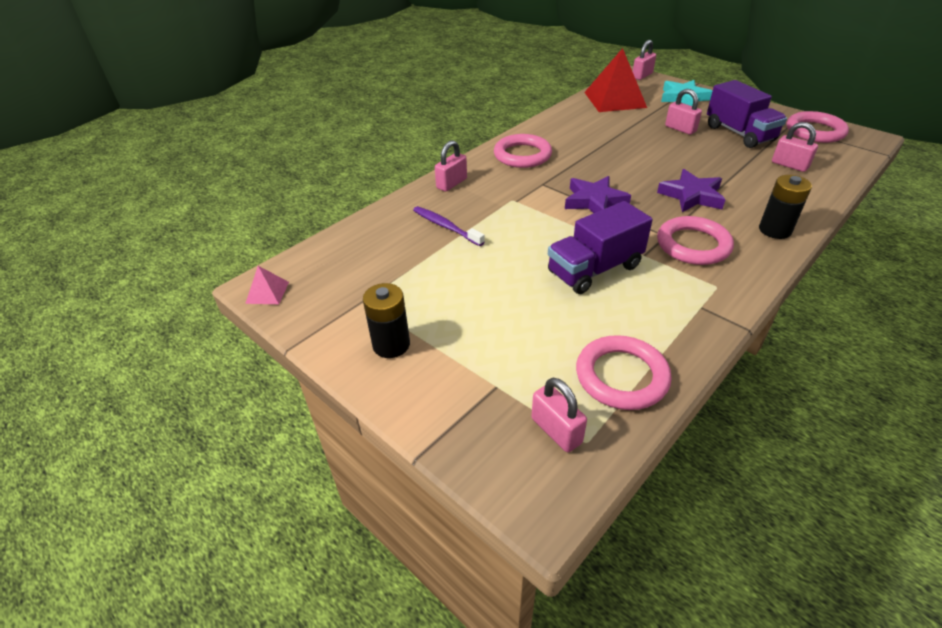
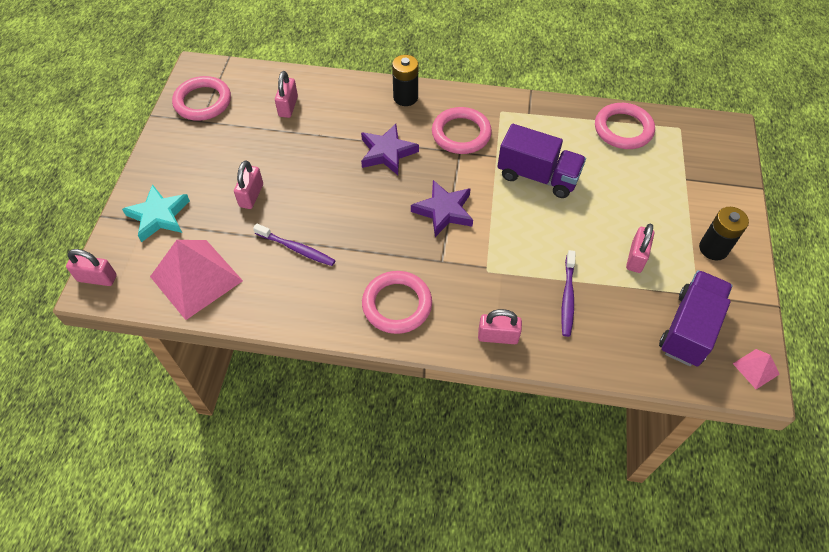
camera: 125 degrees left, 15 degrees up
(556, 430) = (686, 141): pink padlock -> pink padlock (636, 257)
(610, 133) = (296, 249): none -> purple toothbrush
(615, 99) = (196, 278): red pyramid -> pink pyramid
(739, 133) = (237, 150): purple truck -> purple truck (689, 328)

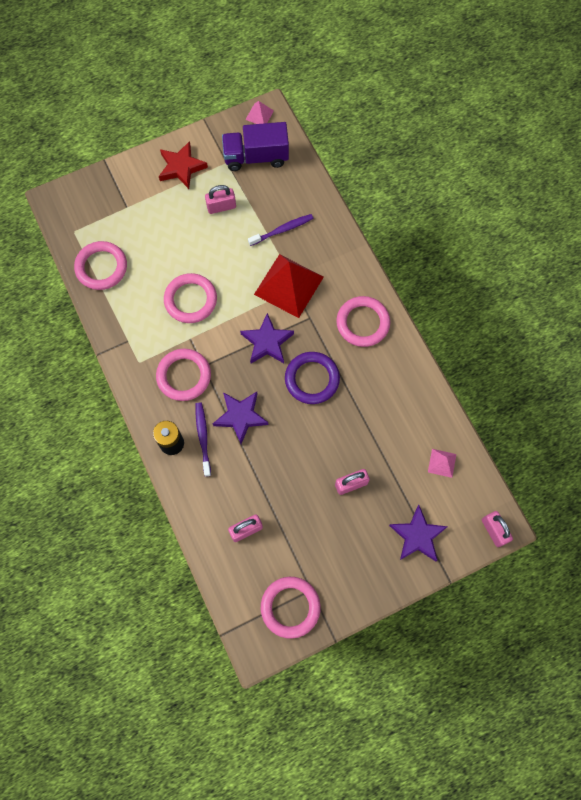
camera: 125 degrees left, 15 degrees up
(159, 216) = (417, 536): turquoise star -> purple star
(196, 278) = (442, 463): pink pyramid -> pink pyramid, size x0.45
(296, 249) = (370, 415): purple toothbrush -> purple toothbrush (203, 437)
(375, 224) = (312, 379): none -> purple ring
(493, 264) = (289, 285): none -> red pyramid
(498, 336) = (340, 253): pink padlock -> none
(537, 176) = (190, 300): purple truck -> pink ring
(713, 248) = (181, 167): black battery -> red star

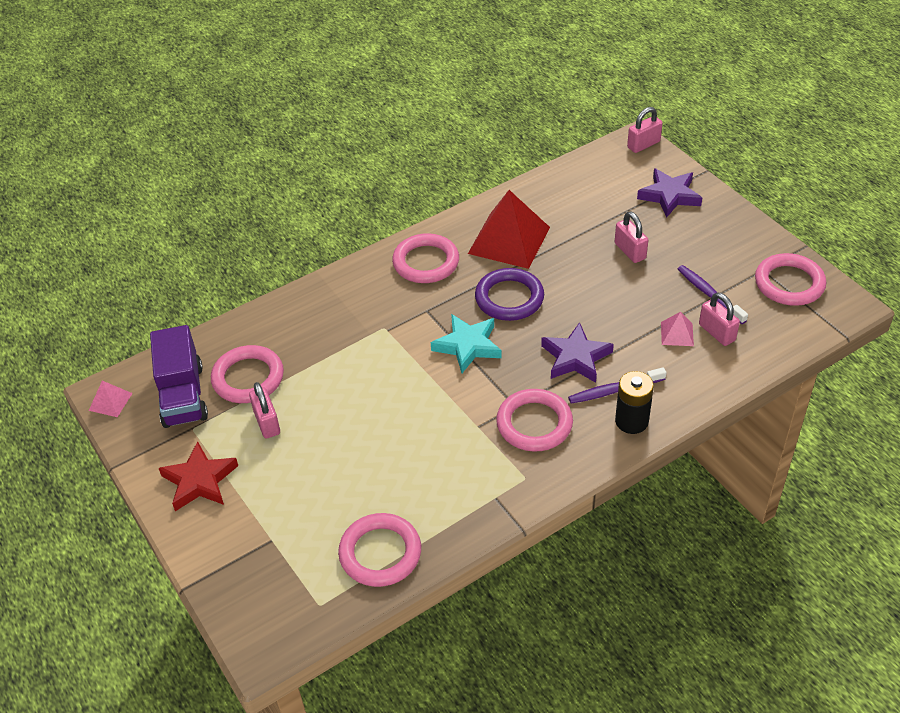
camera: 95 degrees left, 25 degrees down
(190, 300) = (419, 434): pink ring -> pink ring (248, 378)
(267, 342) = (468, 346): purple star -> turquoise star
(282, 230) = (301, 352): purple toothbrush -> purple toothbrush (709, 294)
(289, 285) = (384, 335): red pyramid -> red pyramid (509, 240)
(442, 463) = (582, 185): pink pyramid -> pink pyramid (677, 333)

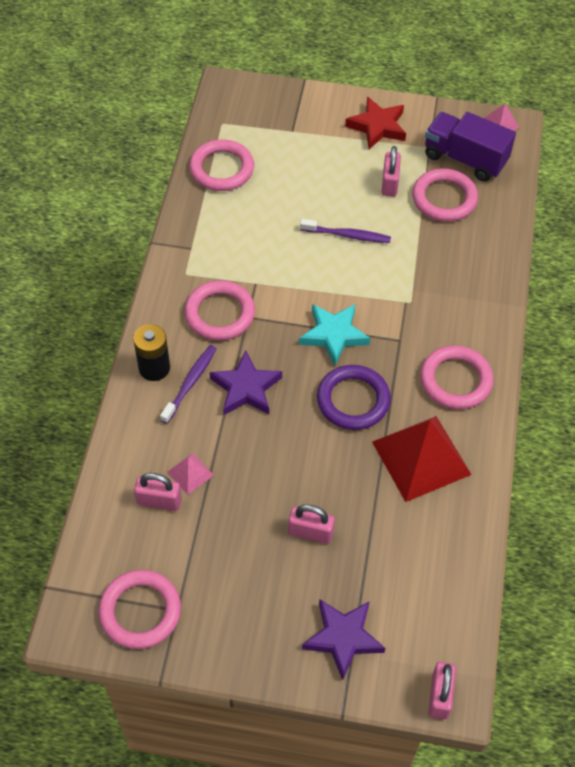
camera: 130 degrees right, 10 degrees up
(267, 423) = (390, 183): pink padlock -> pink padlock turned 75 degrees clockwise
(709, 294) = (199, 538): purple toothbrush -> purple toothbrush (347, 235)

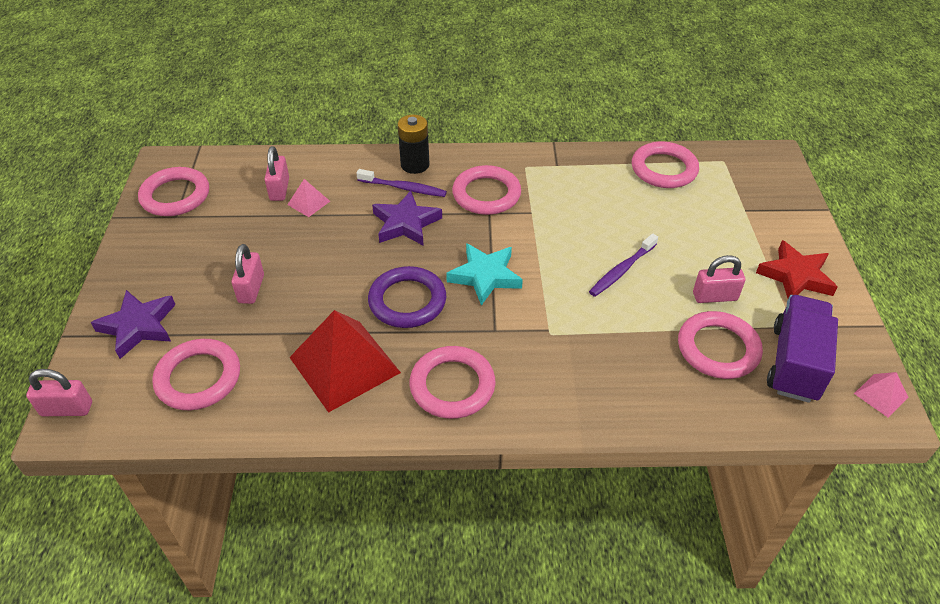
camera: 80 degrees right, 10 degrees down
(347, 235) = (621, 270): purple toothbrush -> purple toothbrush turned 45 degrees clockwise
(419, 579) = (198, 378): none -> pink ring

